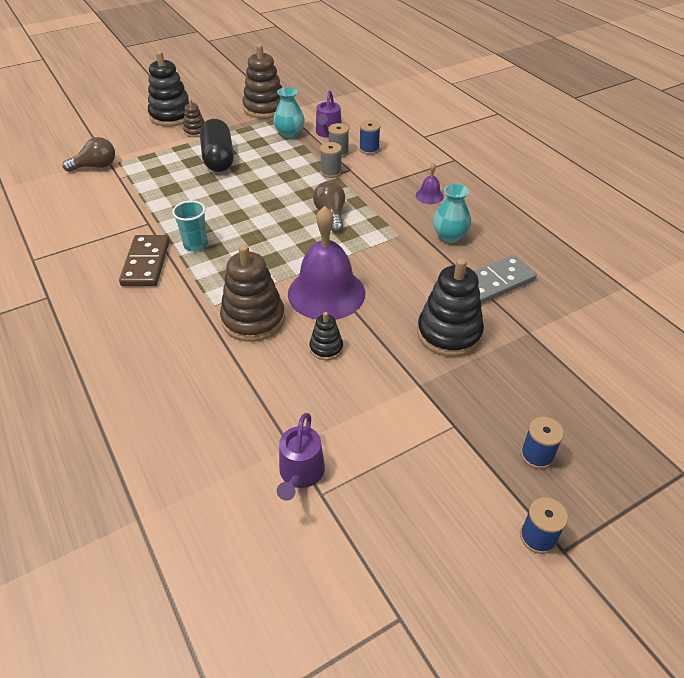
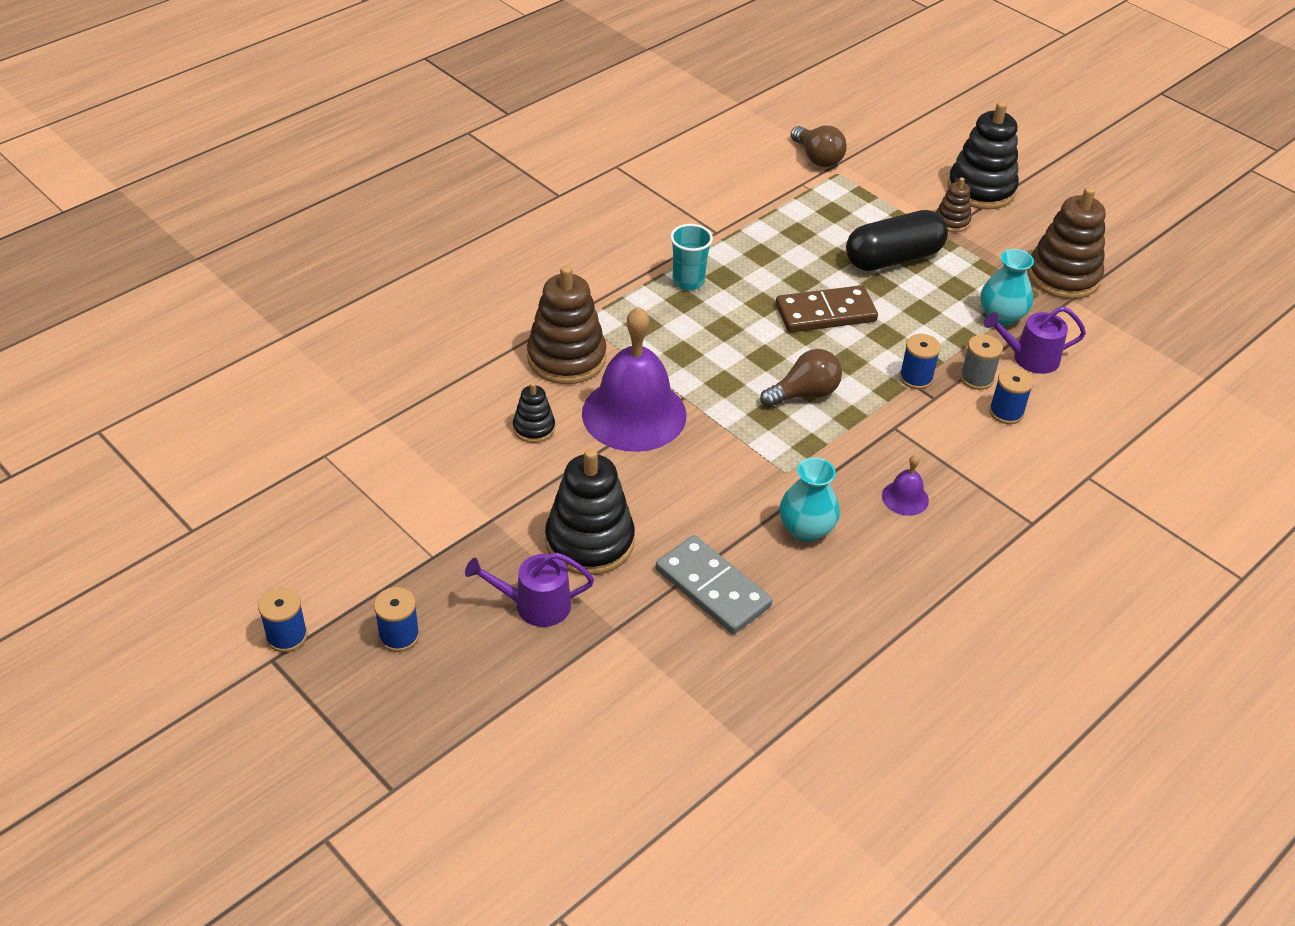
camera: 75 degrees right, 0 degrees up
(146, 263) = (639, 250): brown domino -> brown domino (825, 313)
(300, 473) = (348, 435): purple watering can -> purple watering can (535, 605)
(331, 172) = (916, 378): grey spool -> blue spool

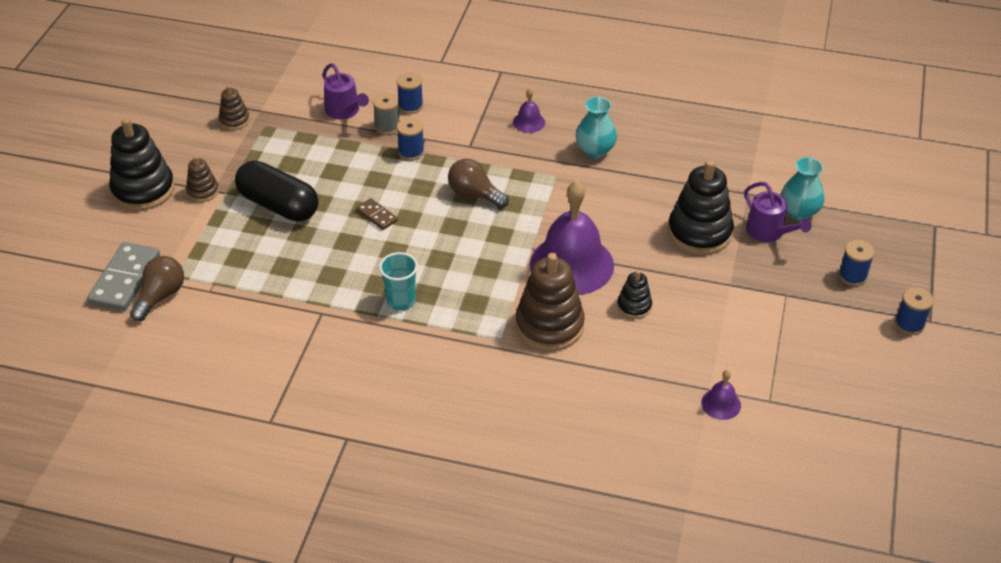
camera: 120 degrees left, 0 degrees up
(357, 419) = (721, 404): none -> purple bell
(712, 588) = (678, 169): grey domino -> grey domino (125, 279)
(825, 313) = (377, 216): brown domino -> brown domino, size x0.52
(1001, 316) = (308, 135): turquoise vase -> turquoise vase (799, 212)
(1063, 276) = (234, 120): brown stacking toy -> brown stacking toy, size x0.51

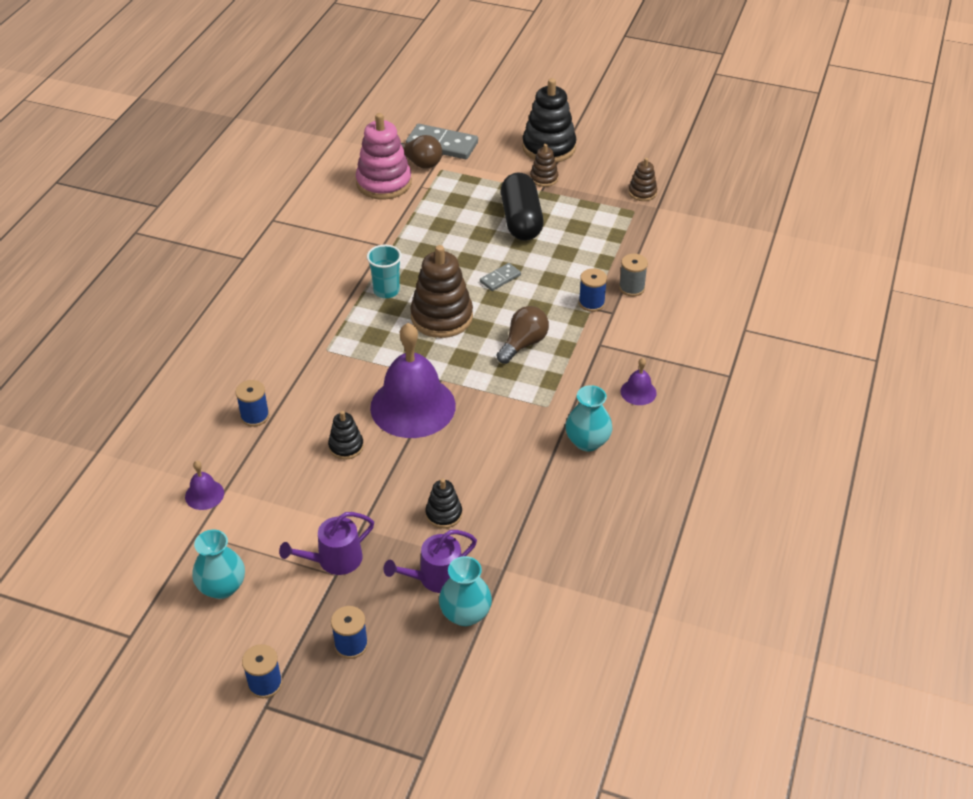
camera: 95 degrees right, 0 degrees up
(200, 324) = (384, 183): none -> pink stacking toy
(278, 205) = (521, 220): black capsule -> black capsule turned 45 degrees counterclockwise
(344, 111) = (657, 260): purple watering can -> purple watering can (334, 559)
(377, 216) = (500, 278): brown domino -> grey domino
(410, 106) = (665, 305): blue spool -> blue spool (255, 416)
(549, 325) = (334, 383): brown stacking toy -> brown stacking toy (441, 317)
(699, 232) = (444, 514): black stacking toy -> black stacking toy, size x0.51
(824, 370) = (222, 587): none -> turquoise vase

